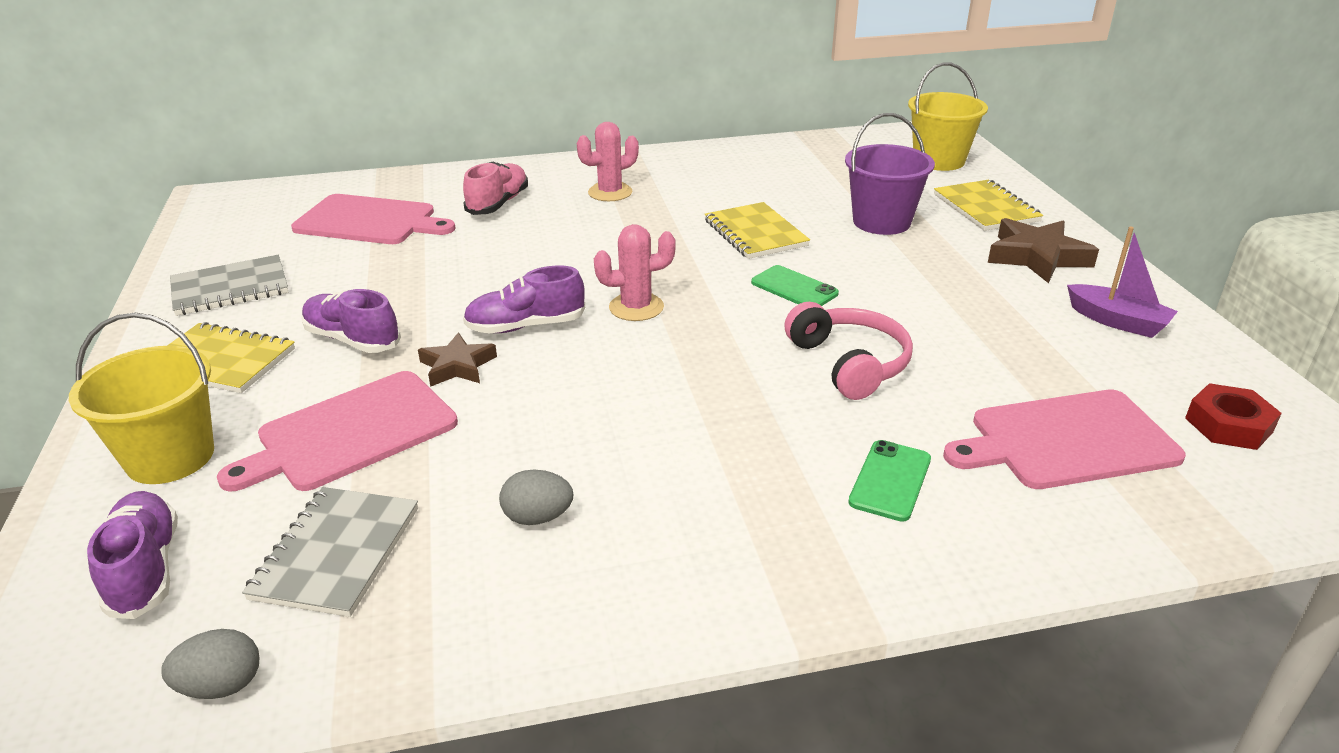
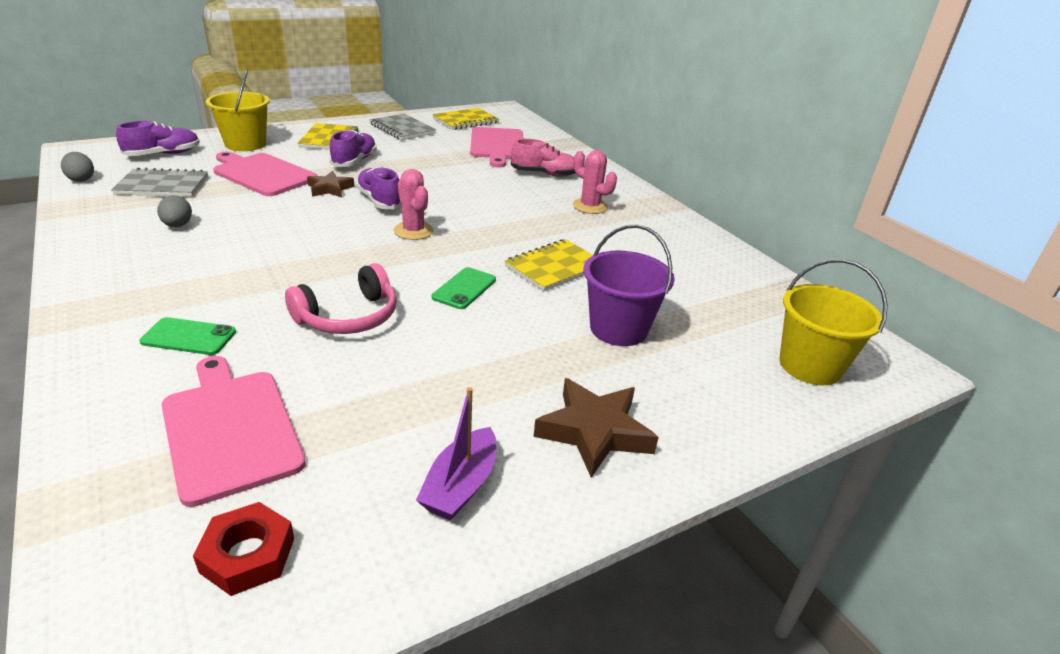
camera: 70 degrees right, 0 degrees up
(985, 208) = (701, 397): yellow notebook -> yellow notebook (465, 121)

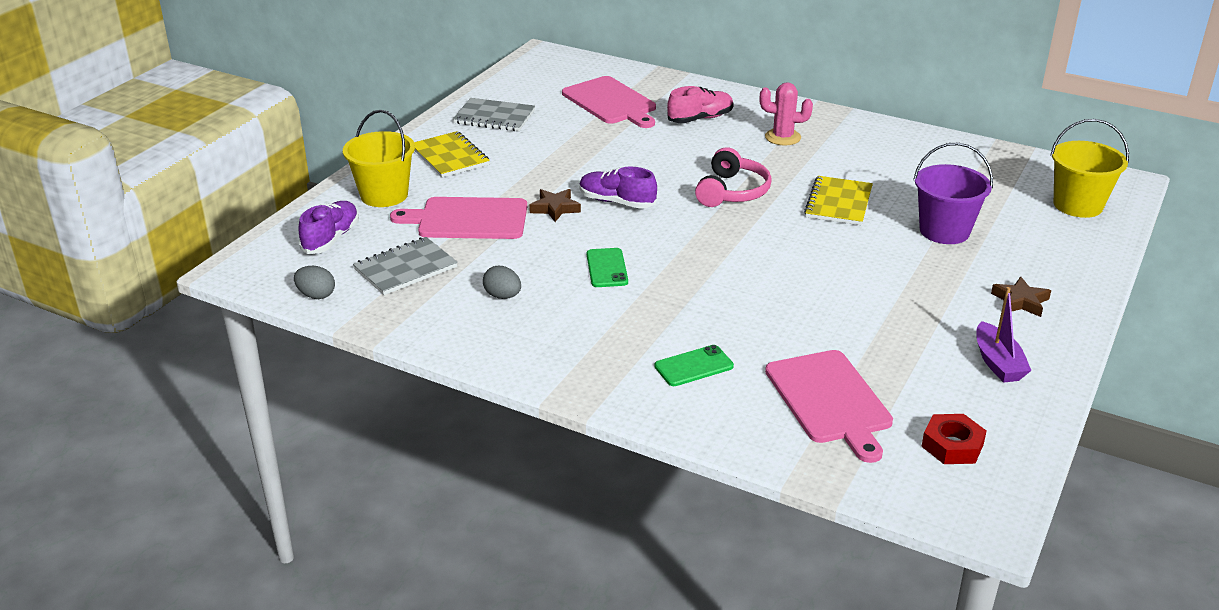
camera: 30 degrees left, 0 degrees up
(230, 429) = (829, 400): pink cutting board -> pink cutting board turned 135 degrees counterclockwise
(348, 317) = (769, 303): pink headphones -> pink headphones (732, 192)
(354, 161) = (521, 172): purple shoe -> none
(413, 231) = (692, 218): pink cactus -> none
(464, 288) = (807, 247): green phone -> green phone (607, 268)
(465, 121) = (534, 83): yellow notebook -> none
(594, 431) = (1020, 301): brown star -> brown star, size x0.63

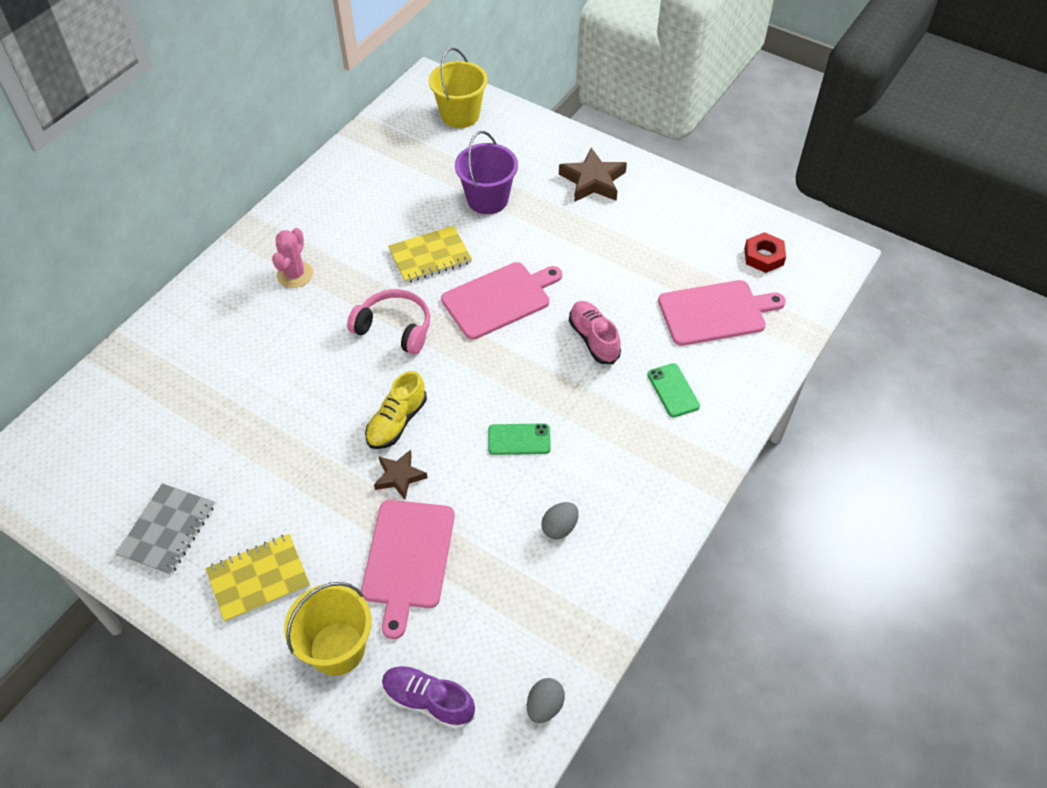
camera: 85 degrees left, 20 degrees up
(405, 268) = (500, 618): grey notebook -> none
(611, 102) = (167, 410): pink cutting board -> pink cutting board (499, 299)
(617, 202) = (397, 422): purple shoe -> yellow shoe
(700, 119) = (234, 334): pink shoe -> pink shoe (593, 339)
(839, 203) = (430, 256): yellow notebook -> yellow notebook turned 45 degrees counterclockwise
(997, 363) = (669, 211): purple boat -> none
(1020, 301) = (593, 181): brown star -> brown star, size x1.57

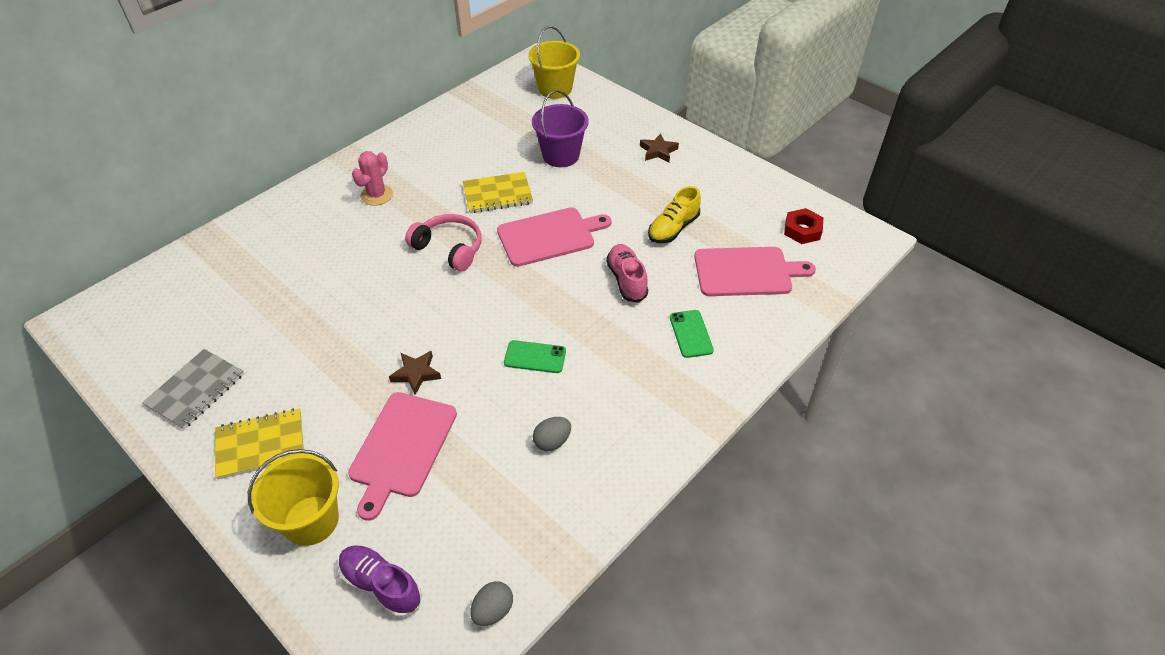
camera: 10 degrees right, 5 degrees down
(397, 422) = (428, 326): yellow shoe -> yellow shoe (673, 228)
(593, 181) = (658, 151): brown star -> brown star, size x0.63

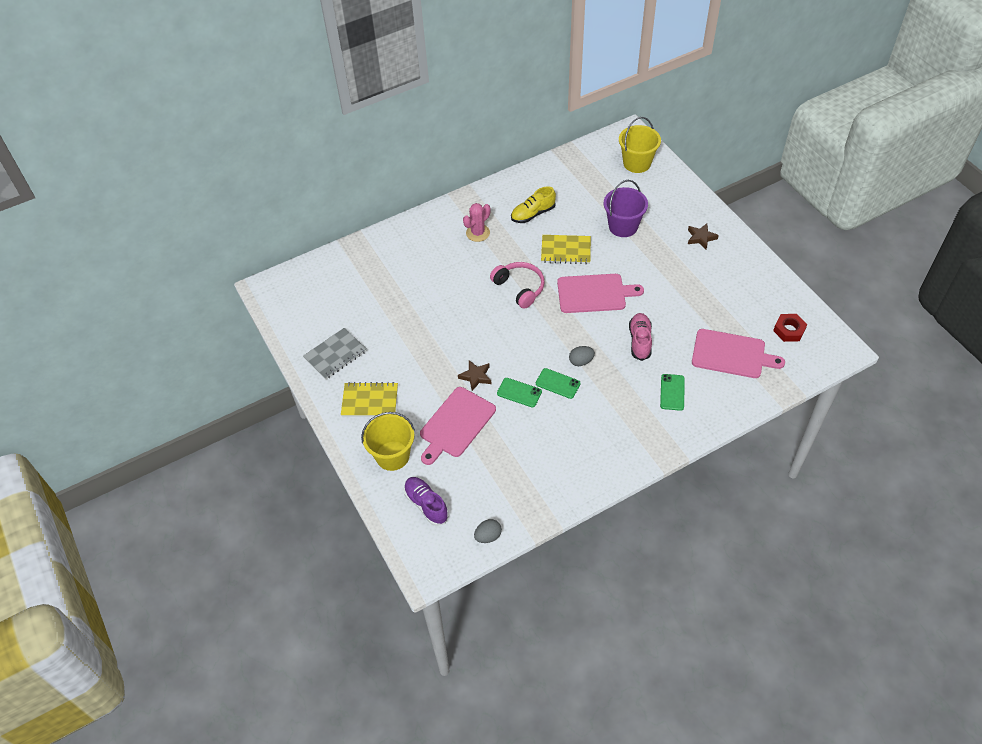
camera: 20 degrees right, 5 degrees up
(484, 381) = (519, 392): none -> green phone
(552, 441) = (552, 444): grey egg -> grey egg (581, 361)
(673, 228) = (689, 307): yellow shoe -> yellow shoe (533, 214)

